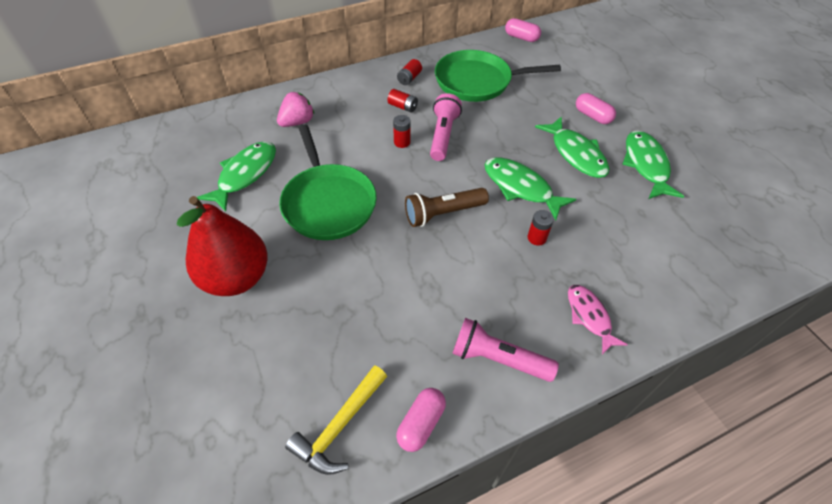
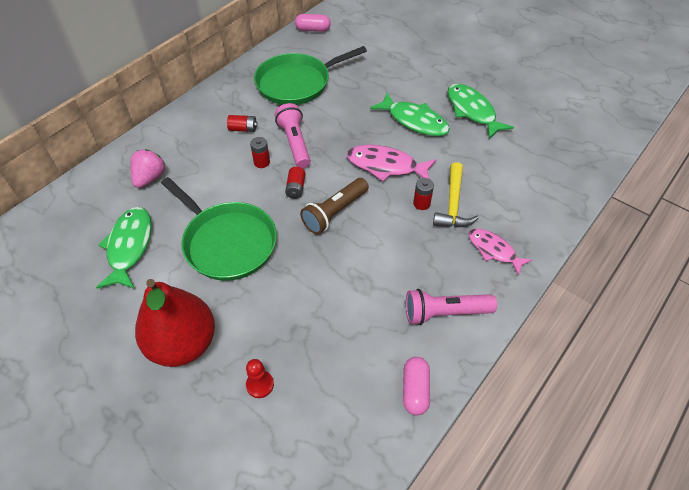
camera: 25 degrees left, 0 degrees up
(278, 346) = (260, 385): none -> red pawn
(339, 426) = (352, 423): yellow hammer -> yellow hammer (453, 204)
(409, 78) = (233, 100): red battery -> red battery (296, 188)
(520, 187) = (386, 166): green fish -> pink fish
(592, 116) = (410, 83): pink capsule -> none

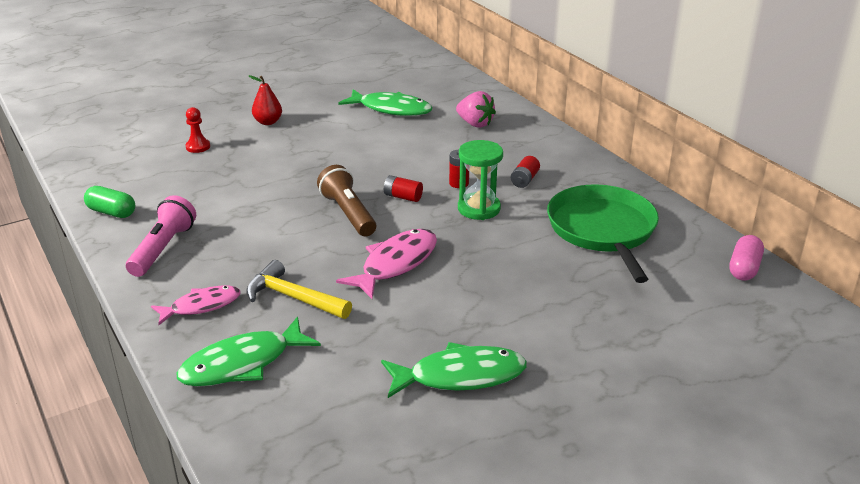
camera: 110 degrees right, 20 degrees down
(183, 344) = (268, 122): red pear -> red pear, size x0.47
(227, 242) = (358, 151): green pan -> none
(295, 143) = (479, 209): pink flashlight -> green hourglass
(414, 121) = (469, 310): green fish -> green fish (242, 364)
(415, 390) = (112, 212): pink capsule -> green capsule
(421, 203) = (314, 274): red battery -> none

